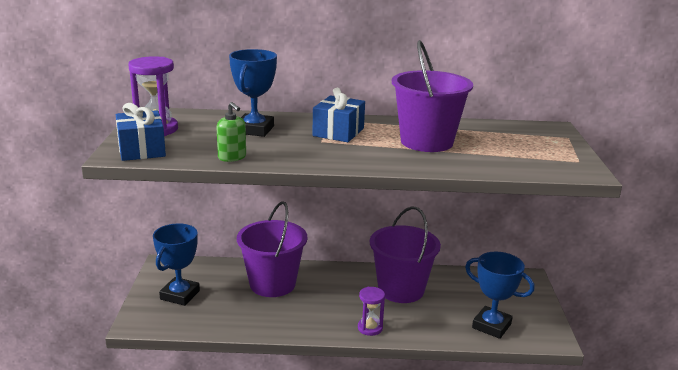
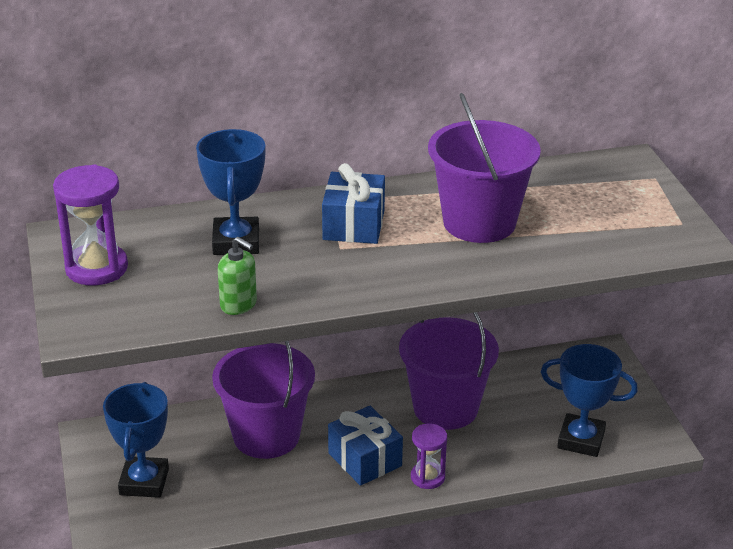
camera: 15 degrees left, 10 degrees up
(141, 150) = (104, 315): blue gift -> blue gift (365, 459)

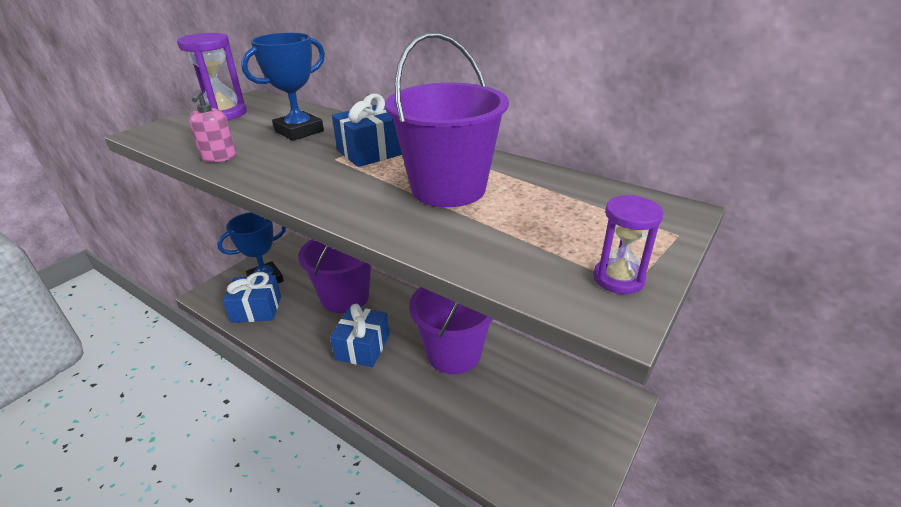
camera: 50 degrees right, 0 degrees up
(197, 510) = (256, 309): none -> blue gift
(238, 304) = (219, 157): green soap dispenser -> pink soap dispenser
(427, 477) = (373, 386): purple hourglass -> purple hourglass (618, 279)
(581, 440) = (505, 450): blue trophy -> none

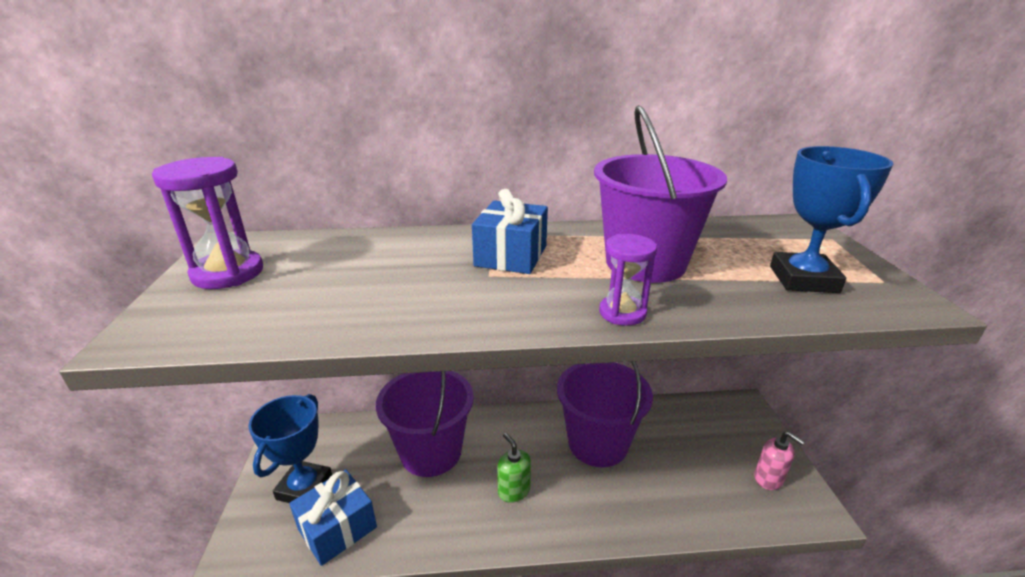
camera: 40 degrees left, 5 degrees down
(219, 157) = (345, 323): pink soap dispenser -> pink soap dispenser (768, 478)
(299, 131) = (384, 261): blue trophy -> blue trophy (803, 279)
(362, 347) = (513, 490): blue gift -> green soap dispenser
(618, 279) = (870, 280): purple hourglass -> purple hourglass (622, 313)

